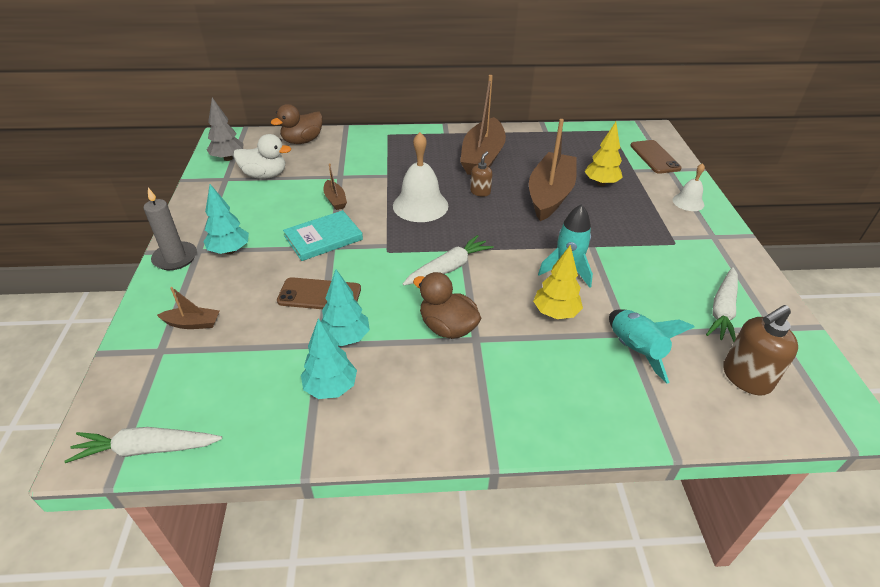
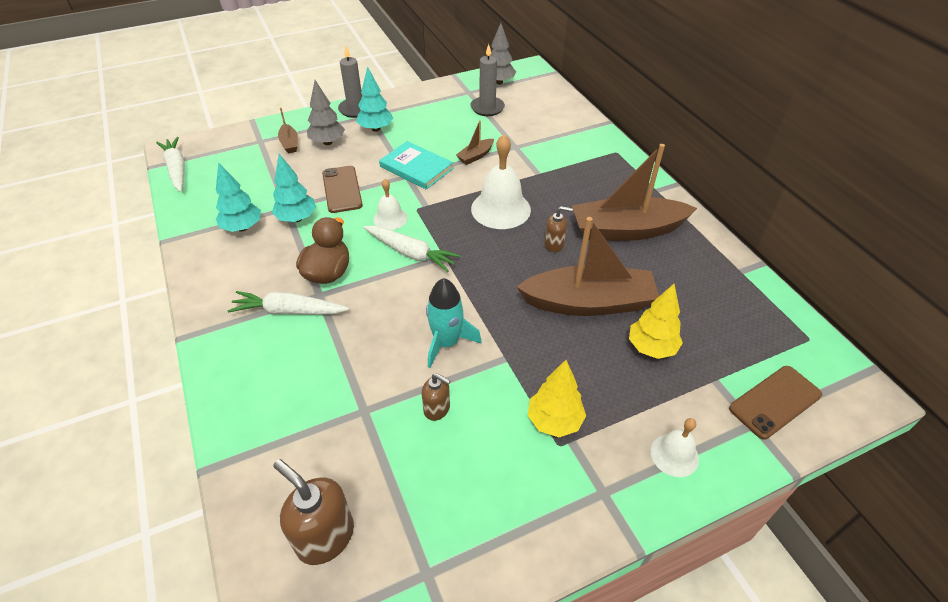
camera: 70 degrees right, 5 degrees up
(221, 291) = (327, 142): none -> grey tree
(265, 175) = (487, 108): white duck -> grey candle
(302, 141) = (558, 107): brown duck -> none
(391, 271) = (390, 218): none -> white bell
(555, 313) = (375, 345): yellow tree -> yellow tree (554, 421)
(633, 292) = (437, 409): none -> brown soap dispenser
(635, 350) = (339, 420): turquoise rocket -> none
(722, 310) = (439, 508): white carrot -> white carrot (289, 311)

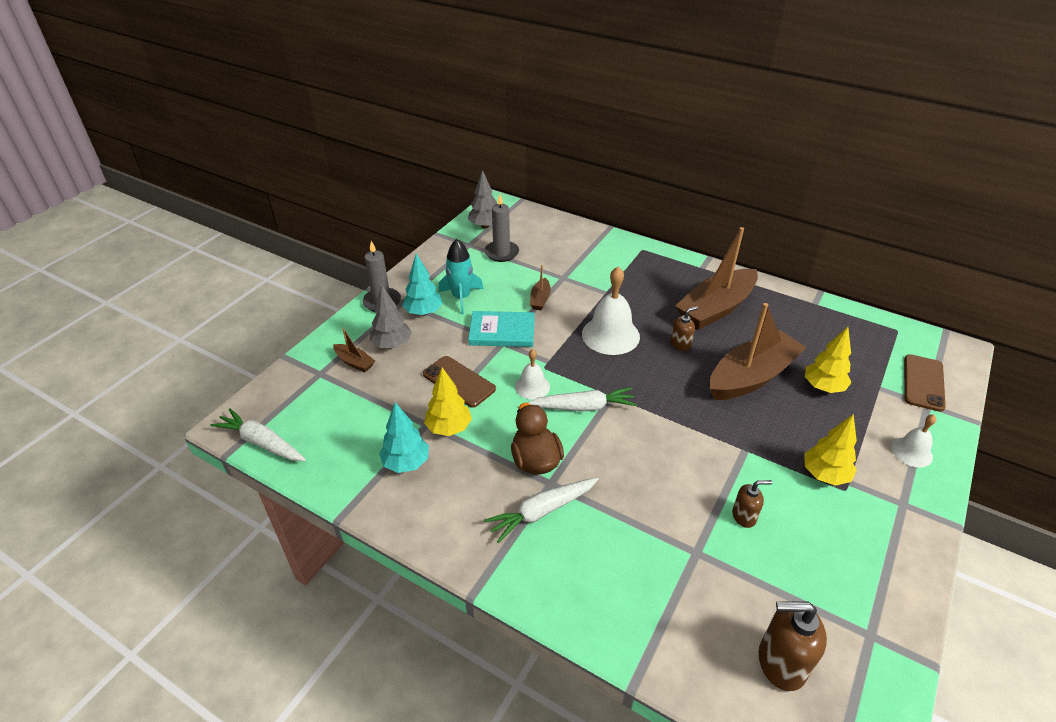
camera: 35 degrees left, 5 degrees down
(297, 218) = (449, 428): turquoise tree -> yellow tree
(447, 343) = (693, 463): turquoise rocket -> turquoise rocket (461, 298)

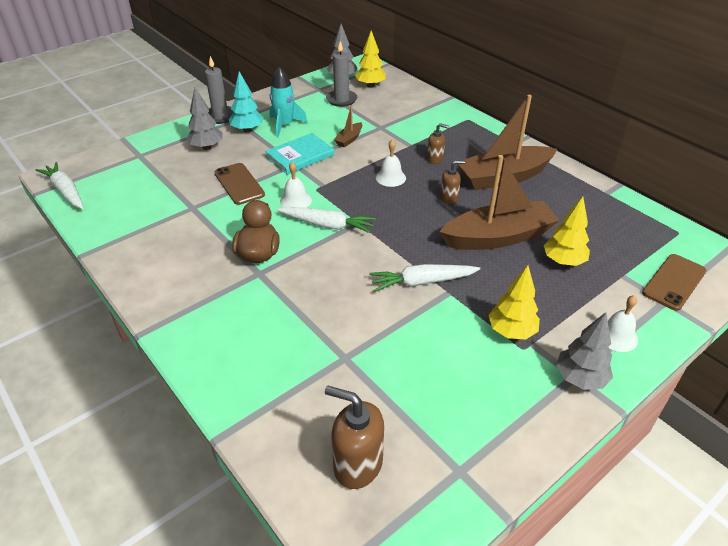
camera: 20 degrees right, 0 degrees up
(354, 362) = (170, 153): brown boat -> none
(406, 463) = (157, 230): turquoise tree -> none
(449, 428) = (207, 214): yellow tree -> yellow tree (370, 85)
(502, 332) = (300, 156): turquoise book -> turquoise book turned 60 degrees counterclockwise
(542, 511) = (236, 291): white carrot -> white carrot (422, 282)
(610, 335) = (390, 177): white bell -> white bell, size x0.56
(744, 516) = (409, 343): brown soap dispenser -> brown soap dispenser (435, 159)
(909, 505) = (580, 378): none -> grey tree

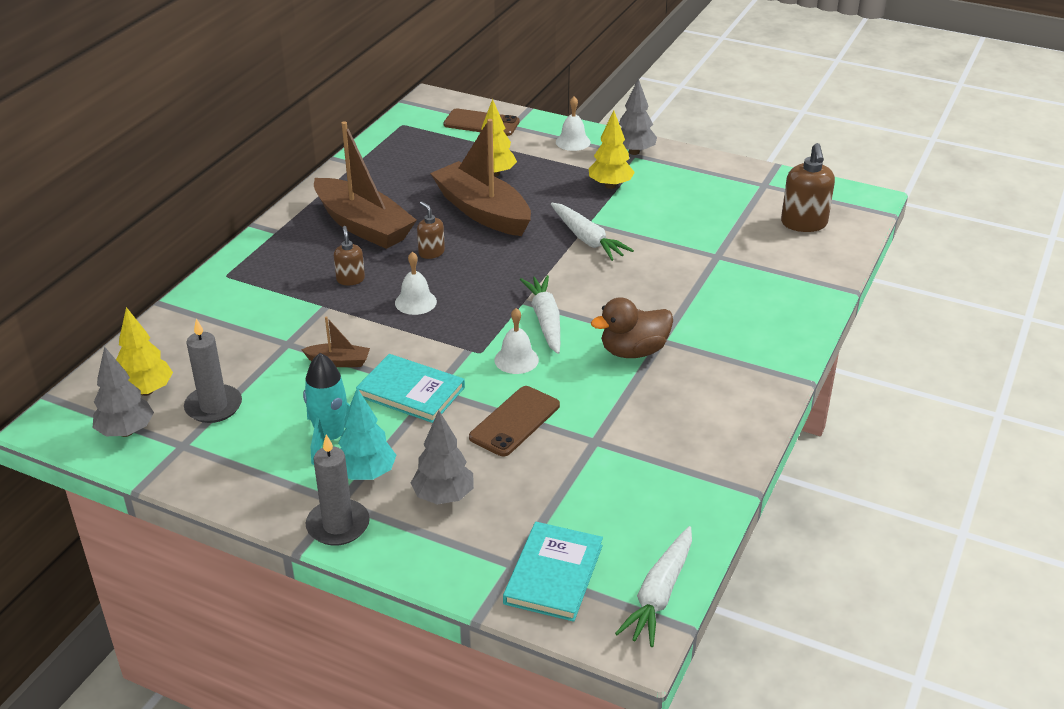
camera: 115 degrees left, 5 degrees down
(119, 164) = (553, 574): none -> turquoise book

